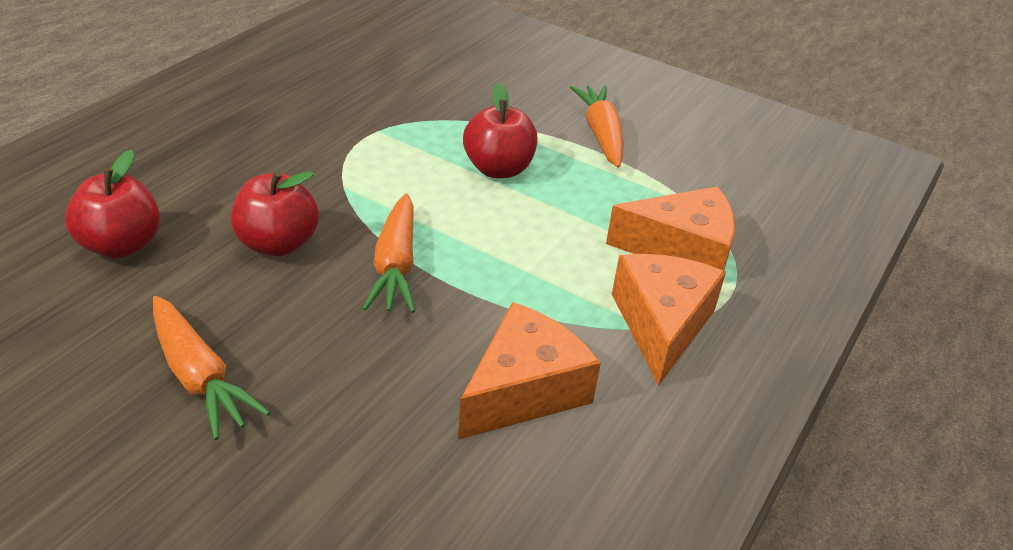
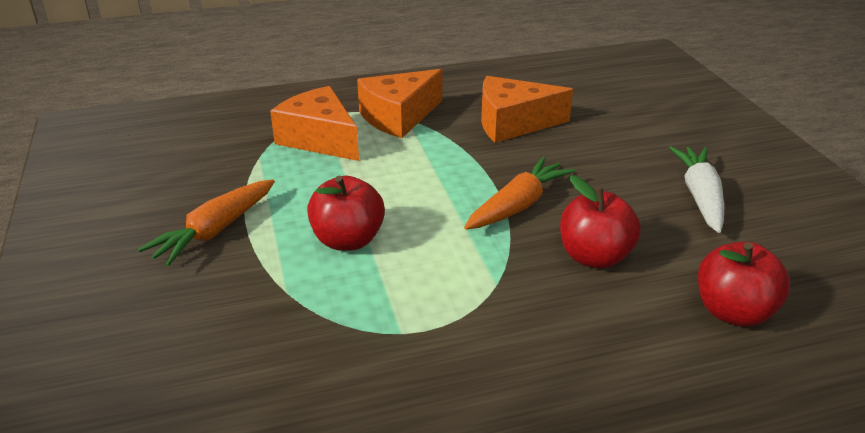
camera: 135 degrees left, 5 degrees down
(199, 377) = (700, 196): orange carrot -> white carrot

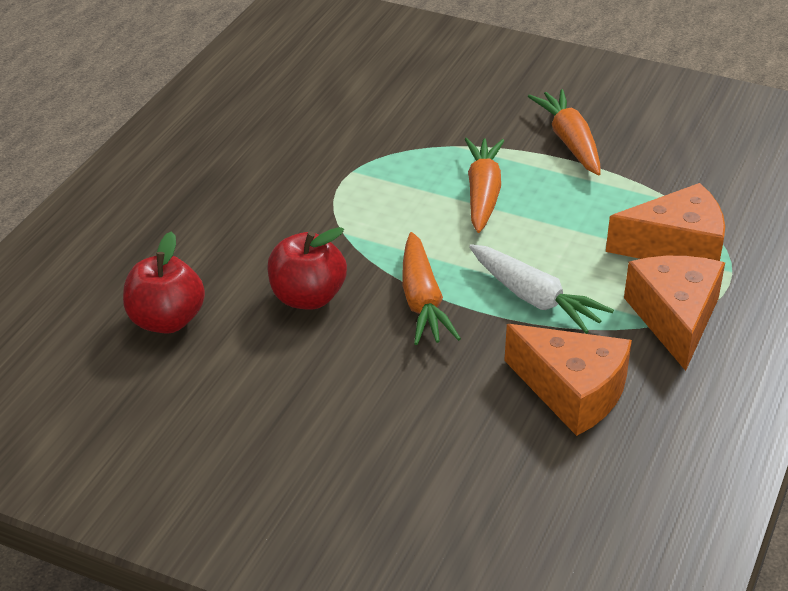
camera: 130 degrees right, 5 degrees up
(348, 240) = (483, 193): red apple -> orange carrot
(513, 123) = (572, 392): orange cheese -> orange cheese turned 90 degrees clockwise
(700, 196) = (294, 423): white carrot -> white carrot (535, 299)

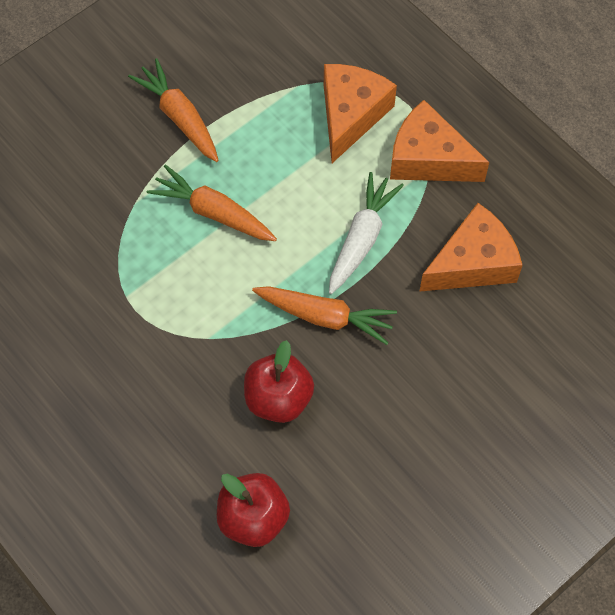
camera: 65 degrees left, 25 degrees up
(535, 299) = (362, 238): white carrot -> white carrot turned 45 degrees counterclockwise
(569, 141) = (179, 117): orange carrot -> orange carrot turned 45 degrees clockwise

